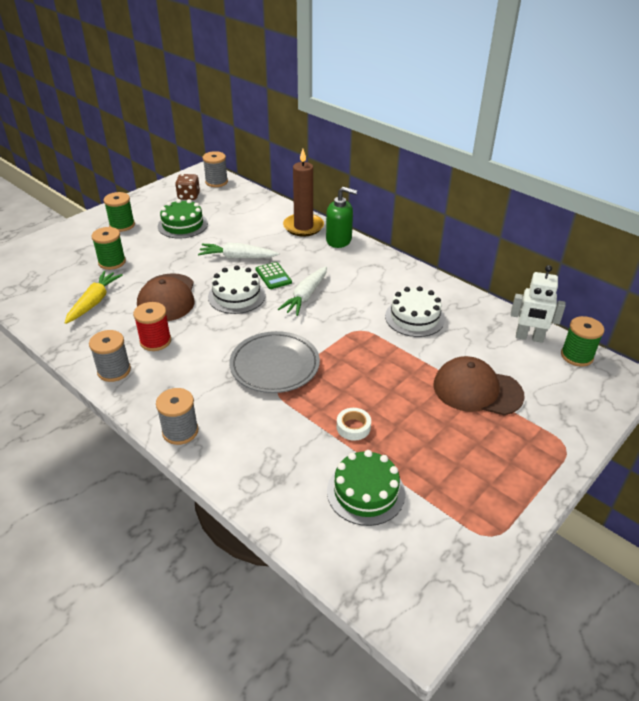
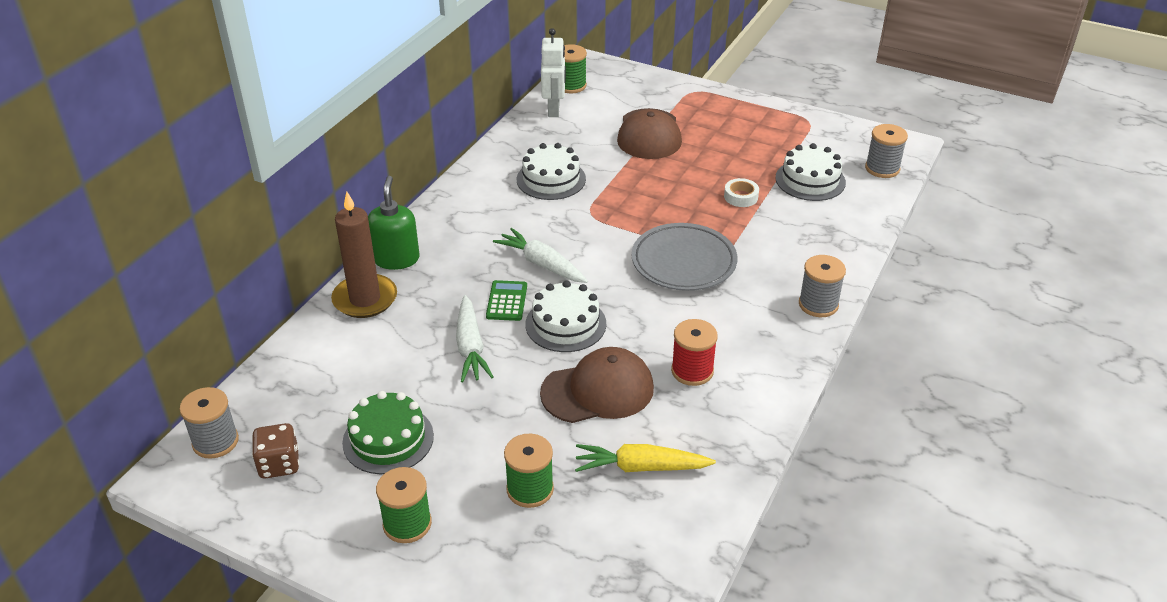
camera: 105 degrees left, 0 degrees up
(114, 371) = (764, 389): grey spool -> grey spool (882, 168)
(273, 276) = (507, 301): green calculator -> green calculator turned 45 degrees counterclockwise
(306, 296) = (542, 264): white carrot -> white carrot turned 150 degrees counterclockwise
(365, 492) = (810, 180): green cake -> white cake

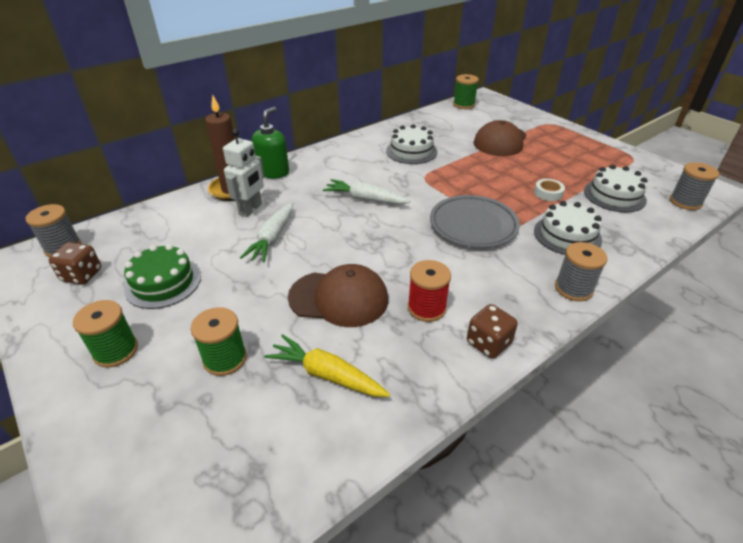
camera: 25 degrees right, 0 degrees up
(507, 301) = (322, 216): green calculator -> none
(542, 264) = (365, 199): white carrot -> white carrot turned 45 degrees counterclockwise
(554, 110) = (443, 115): white robot -> white robot (251, 209)
(565, 324) = (351, 242): white cake -> white cake (567, 235)
(769, 386) = (488, 343): none -> brown dice

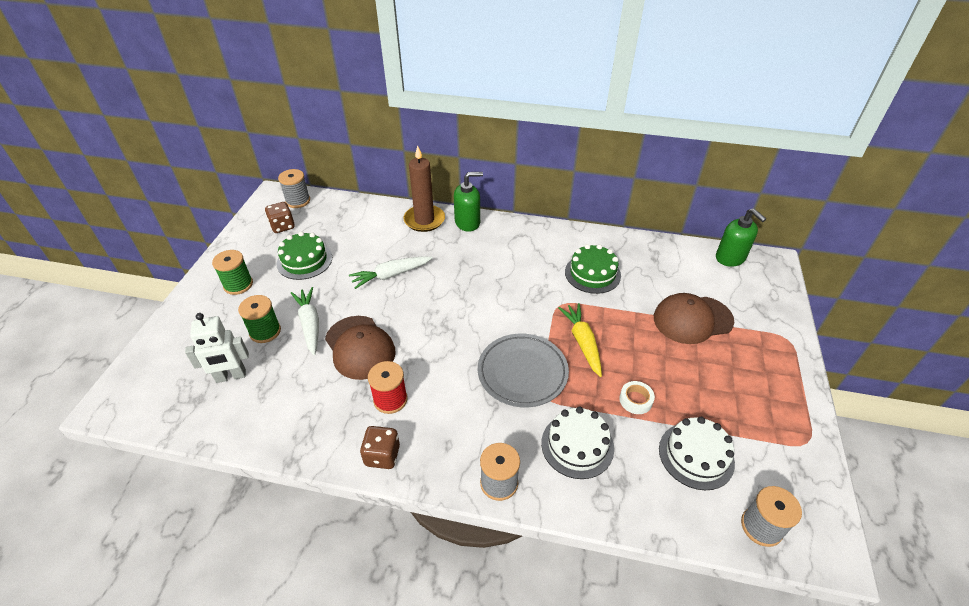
camera: 50 degrees right, 5 degrees up
(251, 209) = (411, 244): white robot -> white robot (231, 376)
(327, 375) = (286, 385): yellow carrot -> yellow carrot (582, 342)
(365, 199) = (488, 290): white carrot -> white carrot (310, 324)
(411, 151) = (592, 273): white cake -> green cake
(464, 105) = (730, 258): green spool -> green soap dispenser

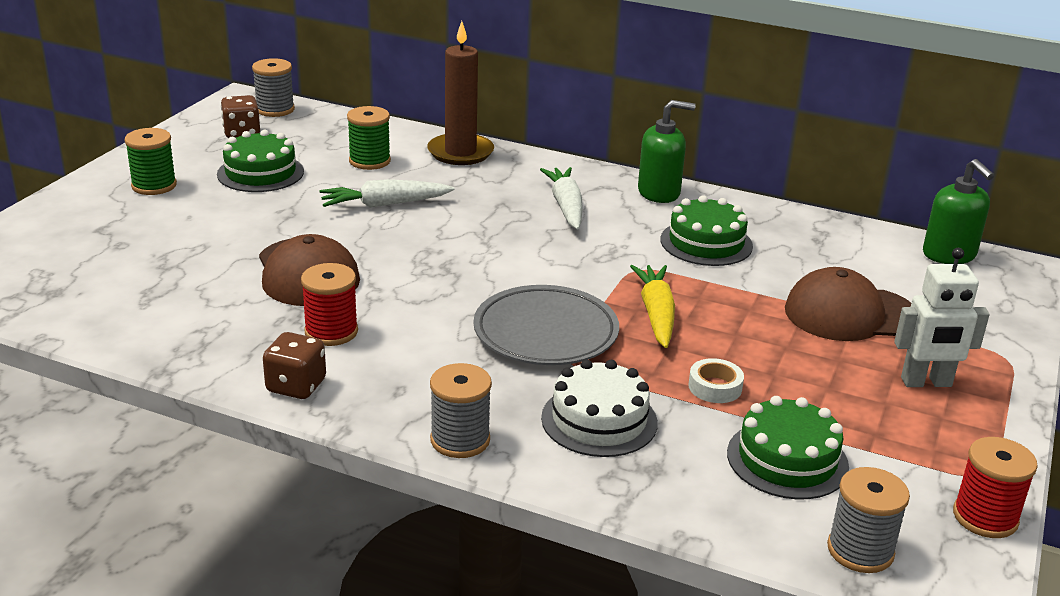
camera: 10 degrees right, 15 degrees down
(231, 376) = (108, 276): white robot -> white robot (926, 383)
(265, 331) = (174, 238): green spool -> green spool (369, 161)
(310, 324) = (243, 239): white carrot -> white carrot (566, 206)
(467, 222) = (528, 163): green soap dispenser -> green soap dispenser (659, 192)
(696, 455) = (787, 459): white cake -> green cake
(820, 480) = (985, 517): none -> red spool

